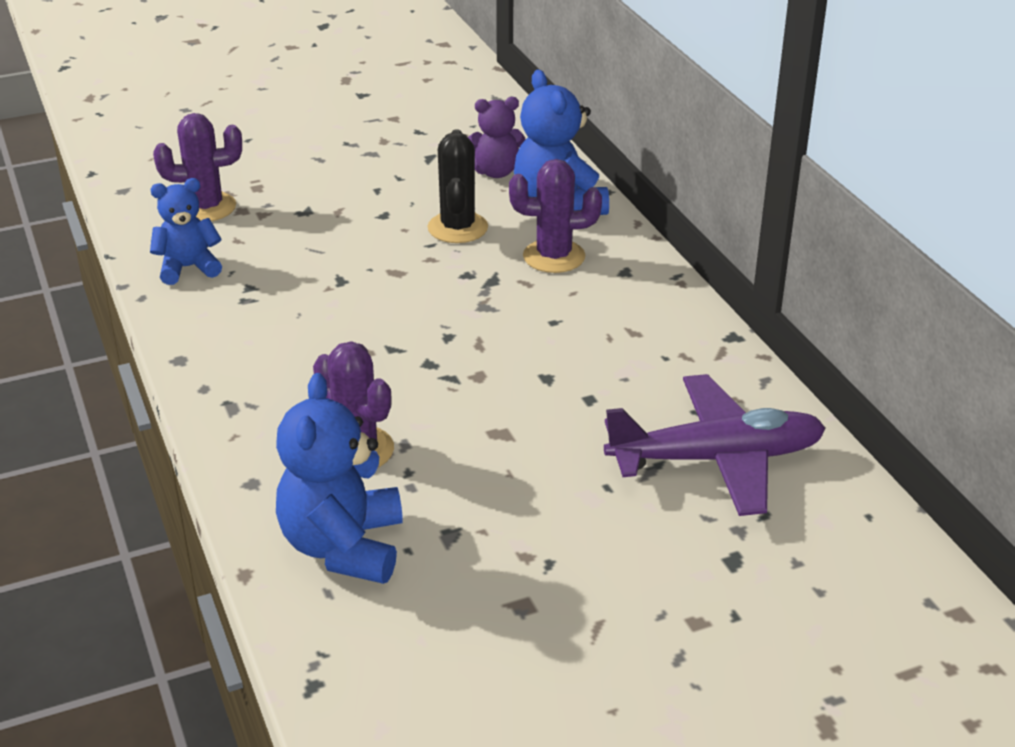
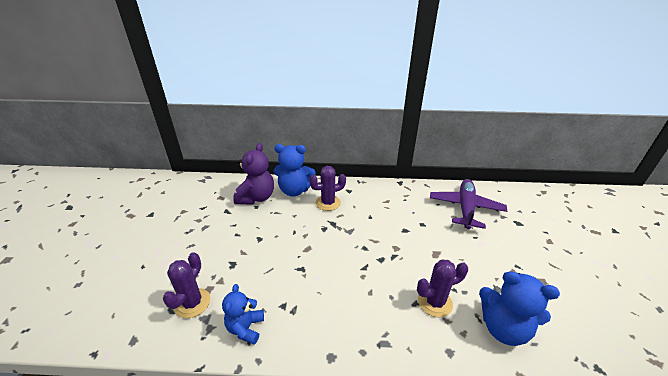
camera: 65 degrees left, 0 degrees up
(457, 228) = (288, 220): black cactus -> none
(495, 172) = (256, 197): purple teddy bear -> purple teddy bear, size x1.56
(554, 256) = (328, 203): purple cactus -> purple cactus turned 45 degrees clockwise

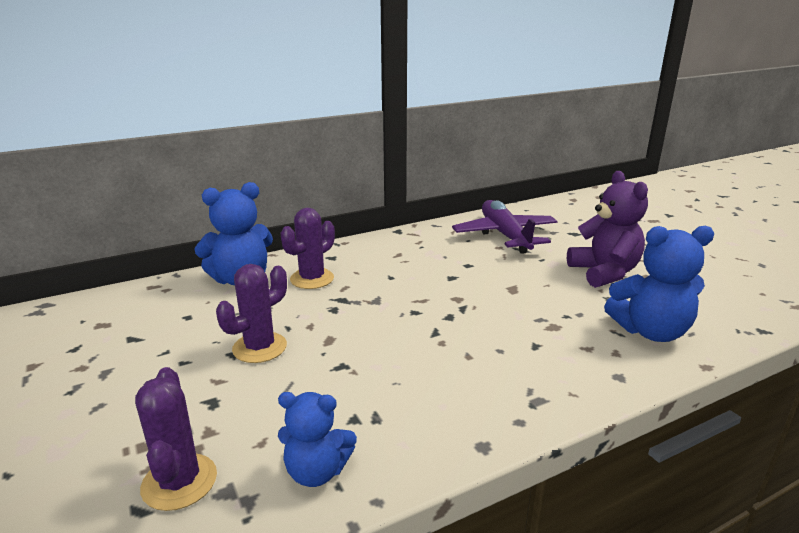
camera: 30 degrees left, 10 degrees down
(245, 328) = (316, 471): blue teddy bear -> blue teddy bear turned 60 degrees counterclockwise
(256, 197) = (178, 305): purple teddy bear -> purple teddy bear (604, 273)
(435, 302) = (557, 336): purple cactus -> purple cactus (259, 347)

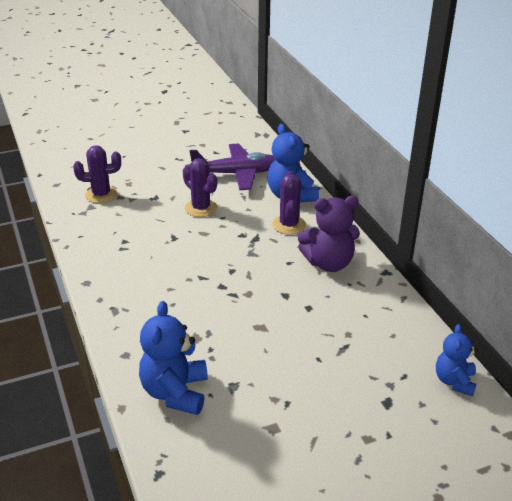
camera: 95 degrees right, 10 degrees up
(312, 279) = (289, 225): purple cactus -> purple cactus turned 45 degrees clockwise
(316, 471) = (91, 229): blue teddy bear -> blue teddy bear (454, 381)
(505, 235) = (378, 343): purple plane -> purple plane (238, 174)
(604, 273) = (284, 396): purple teddy bear -> purple teddy bear (329, 263)

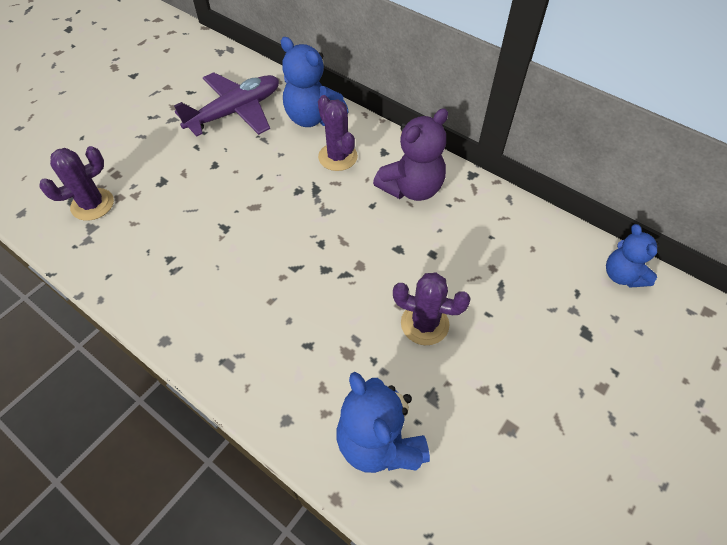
camera: 30 degrees left, 20 degrees up
(201, 208) = (227, 174): purple cactus -> purple cactus (424, 324)

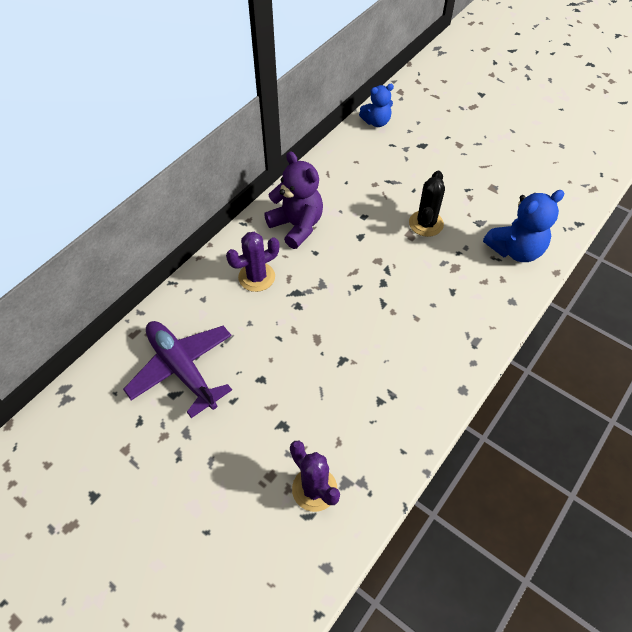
camera: 90 degrees left, 0 degrees up
(313, 118) = (200, 298): blue teddy bear -> none
(424, 324) = (426, 223): purple cactus -> black cactus

